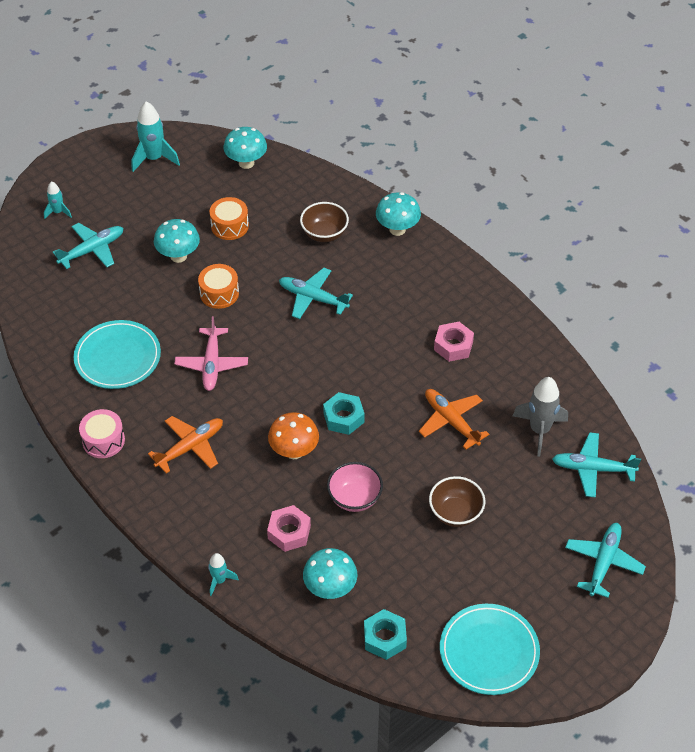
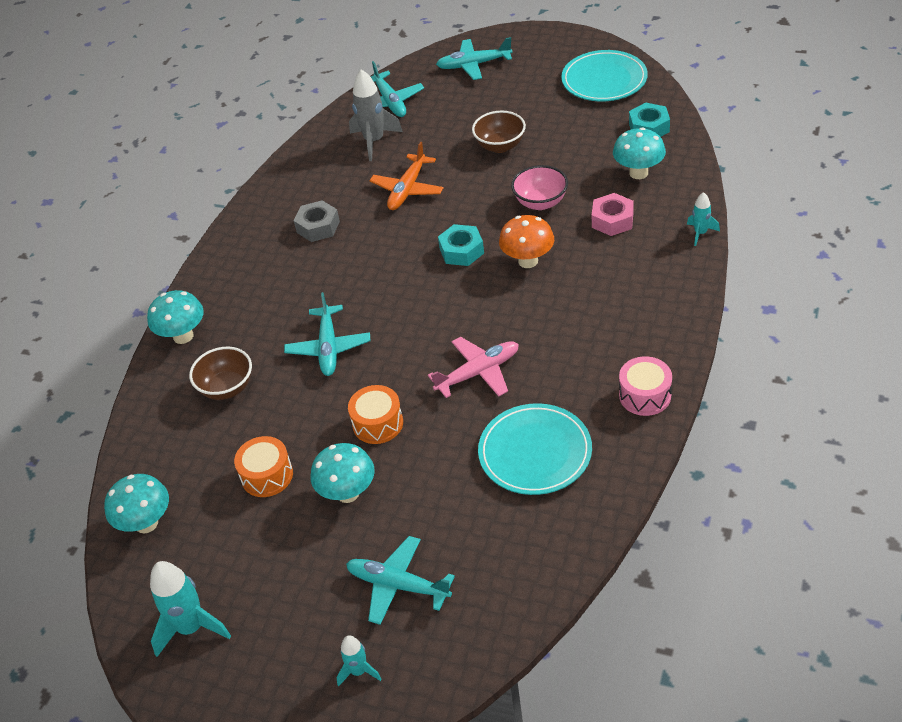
camera: 115 degrees left, 5 degrees down
(190, 447) = (590, 329): orange plane -> none
(453, 346) = (318, 227): pink nut -> grey nut

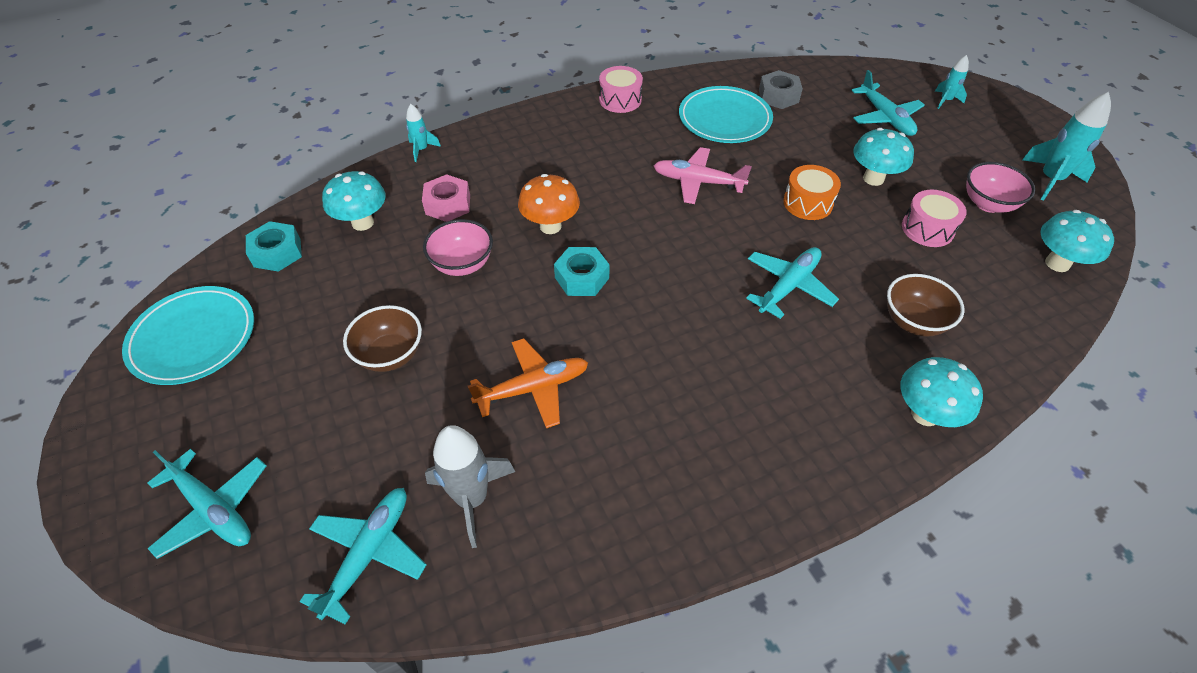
camera: 140 degrees left, 5 degrees up
(233, 546) = (988, 204): none -> pink bowl
(267, 475) = (927, 229): orange drum -> pink drum
(318, 227) = (668, 427): grey nut -> grey nut (778, 96)

